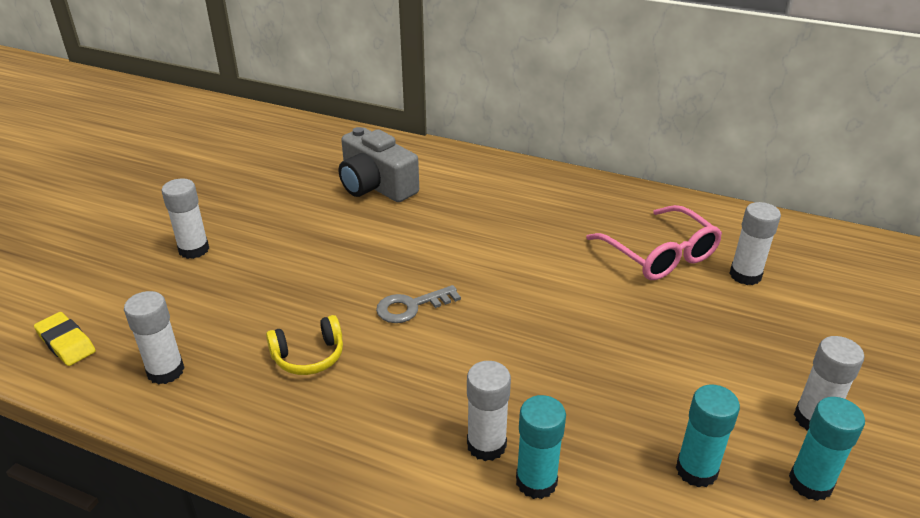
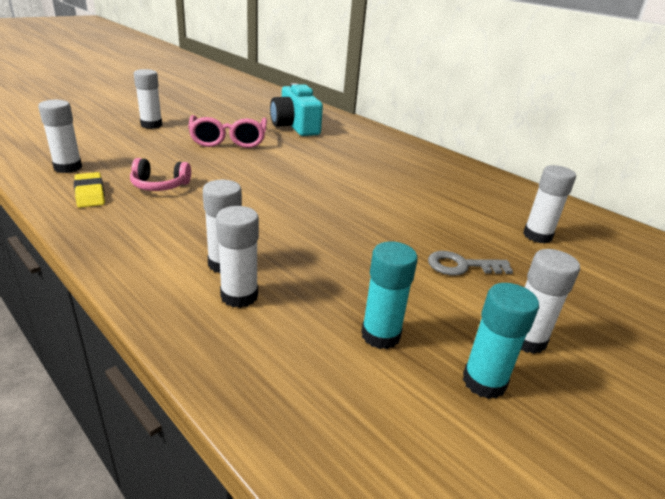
camera: 20 degrees right, 5 degrees down
(66, 343) = (32, 142): yellow eraser -> yellow eraser (90, 194)
(309, 356) = (159, 185): yellow headphones -> pink headphones
(376, 186) = (295, 126): grey camera -> turquoise camera
(411, 306) = (254, 182): grey key -> grey key (462, 266)
(536, 481) = (239, 296): turquoise glue stick -> white glue stick
(661, 255) = (472, 207): pink glasses -> pink glasses (228, 140)

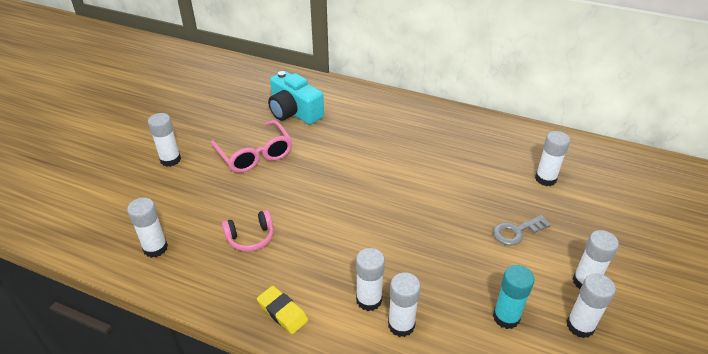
camera: 20 degrees left, 10 degrees up
(90, 194) = (206, 271): yellow eraser -> yellow eraser (282, 312)
(484, 382) = (580, 326): turquoise glue stick -> white glue stick

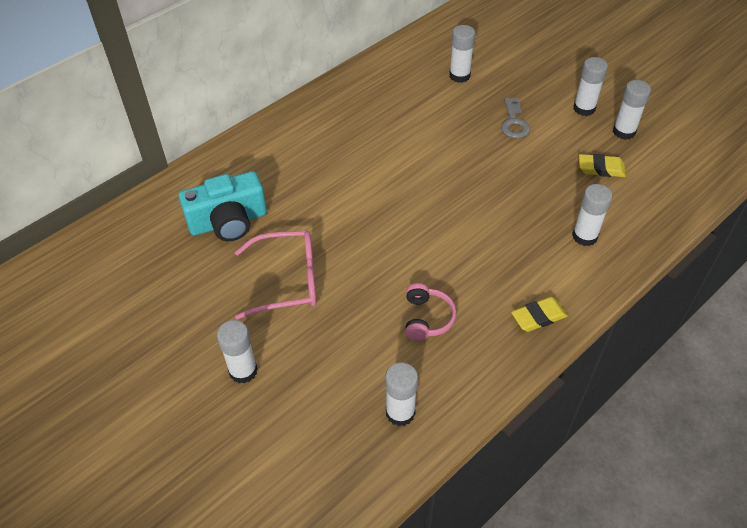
camera: 65 degrees left, 10 degrees up
(369, 300) = (549, 248): white glue stick -> none
(506, 317) = (601, 168): turquoise glue stick -> yellow eraser

